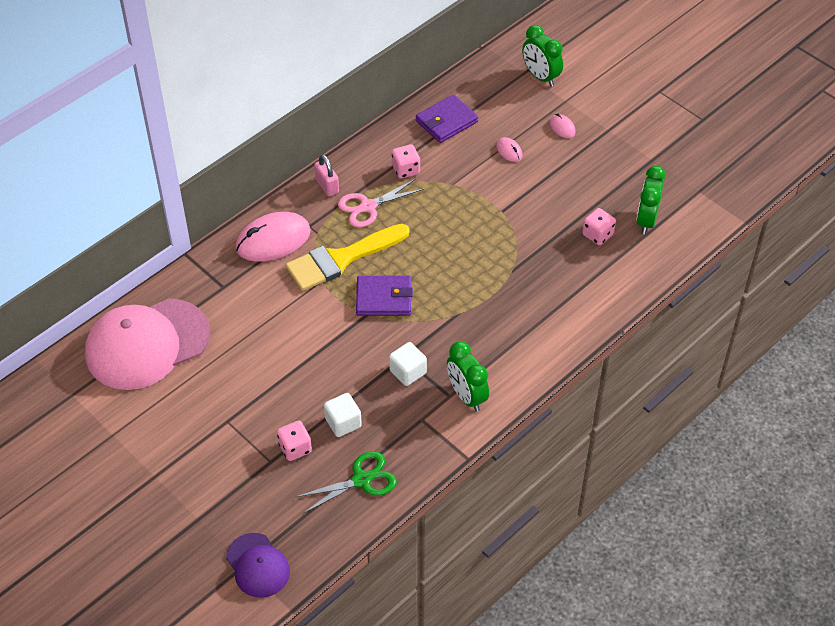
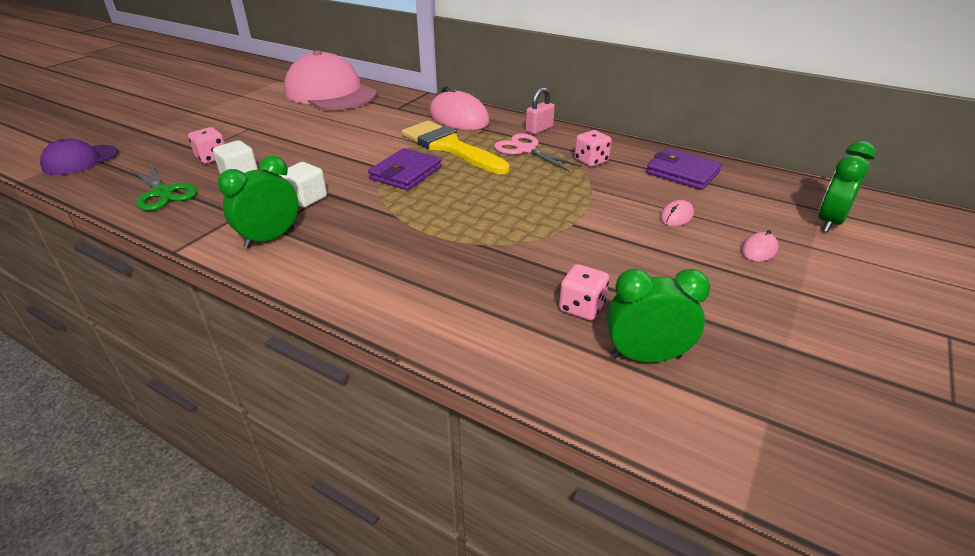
camera: 75 degrees right, 15 degrees down
(384, 298) = (406, 173): purple wallet -> purple wallet turned 45 degrees clockwise

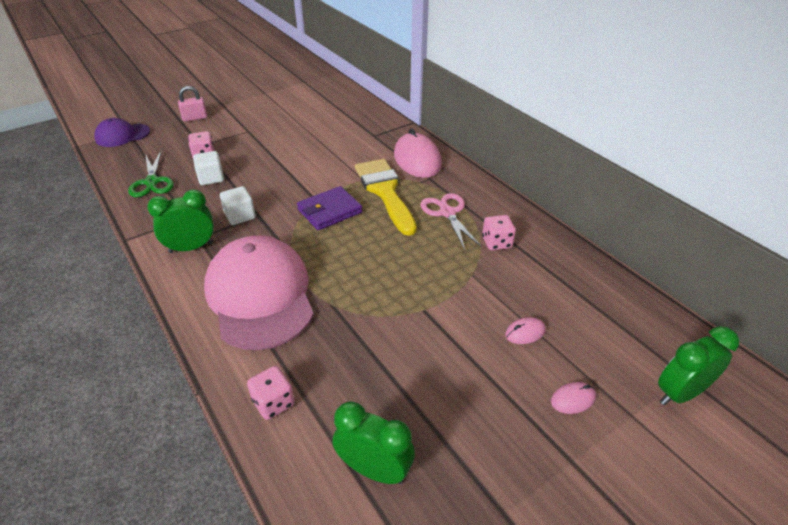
camera: 25 degrees right, 5 degrees up
(330, 93) = (332, 105): pink cap -> pink cap (260, 295)
(539, 129) = (478, 191): pink padlock -> pink padlock (195, 118)
(581, 307) = (362, 399): pink dice -> pink dice (273, 403)
(682, 172) = (575, 283): purple wallet -> none

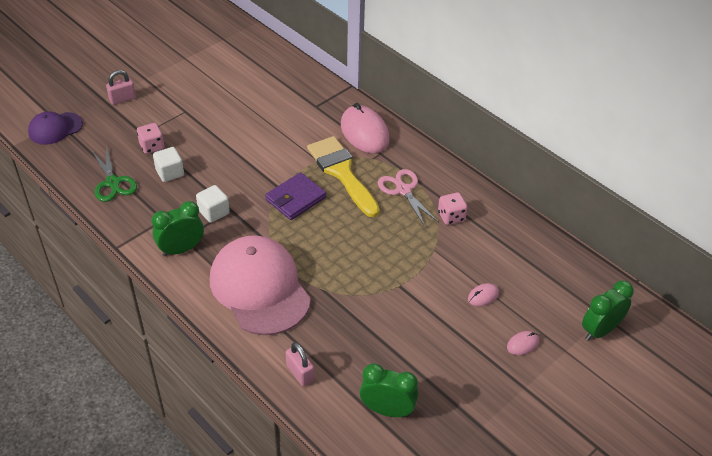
camera: 10 degrees left, 5 degrees up
(273, 403) = (300, 373): pink dice -> pink padlock

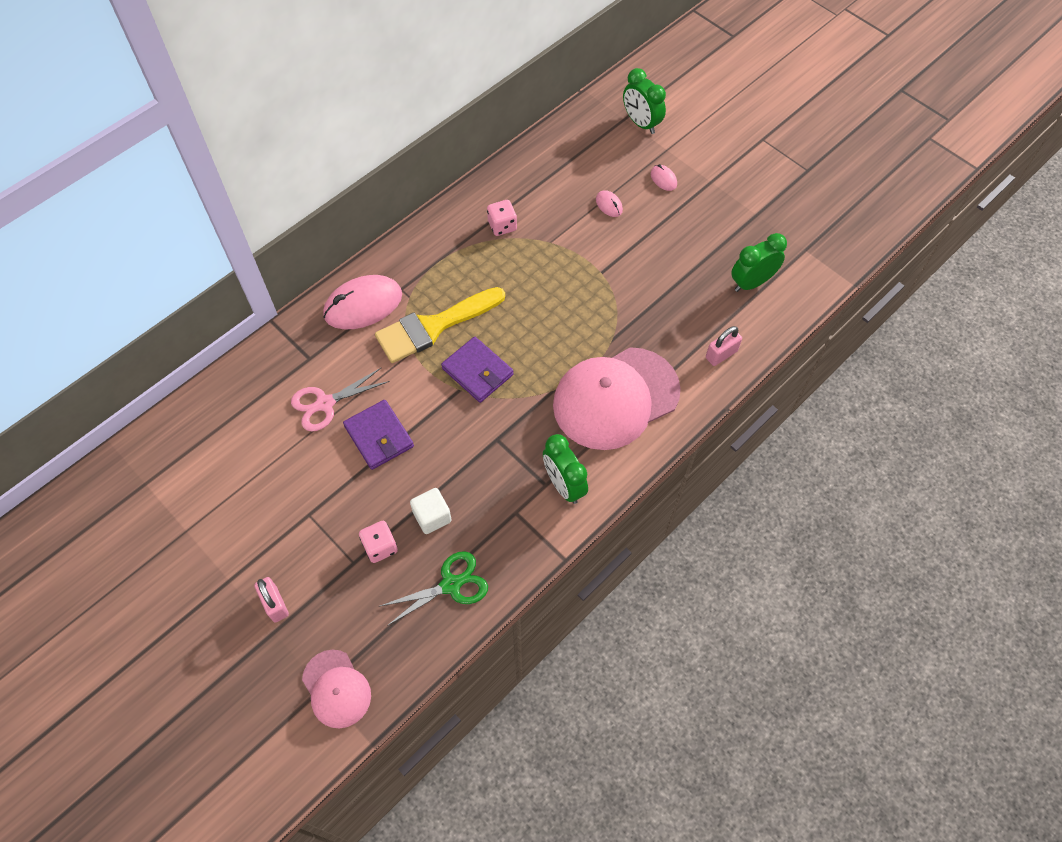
camera: 90 degrees left, 15 degrees up
(55, 128) = (336, 689): purple cap -> pink cap
(214, 212) = (501, 457): white cube -> none
(242, 144) = (379, 436): none -> purple wallet
(387, 410) = (751, 283): green clock -> green clock turned 45 degrees clockwise
(403, 190) = (462, 267): pink scissors -> pink scissors (325, 403)

